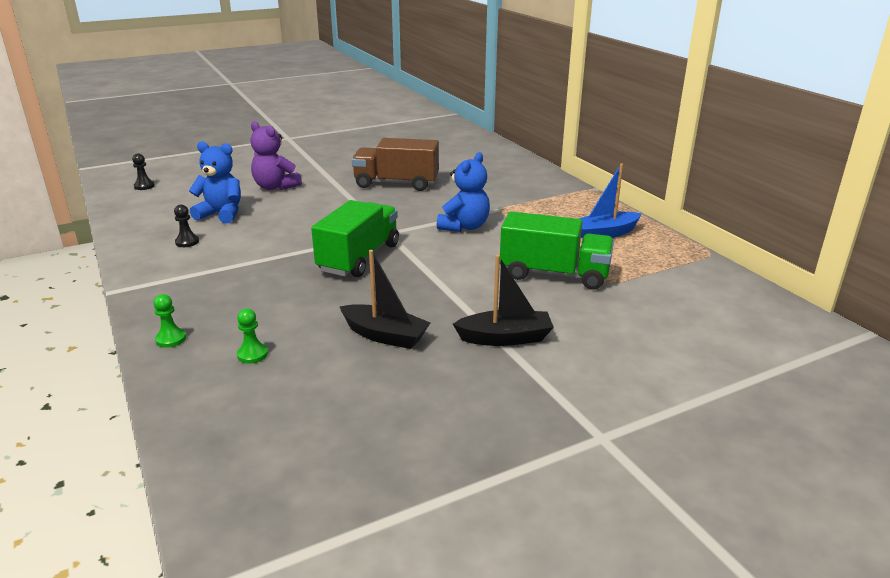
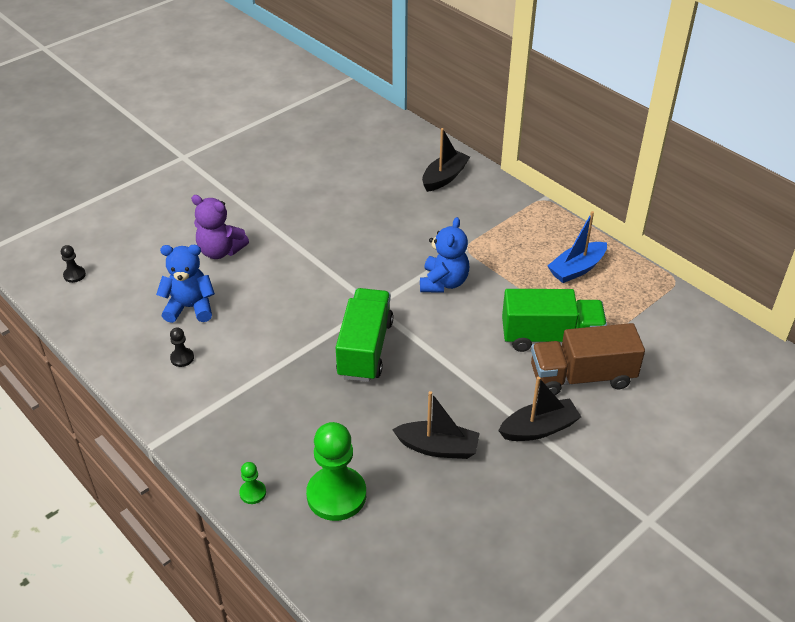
camera: 15 degrees left, 15 degrees up
(252, 354) = (336, 495): green pawn -> green pawn, size x2.26
(396, 183) = (345, 223): brown truck -> brown truck (581, 377)
(504, 168) = (444, 177): none -> black boat

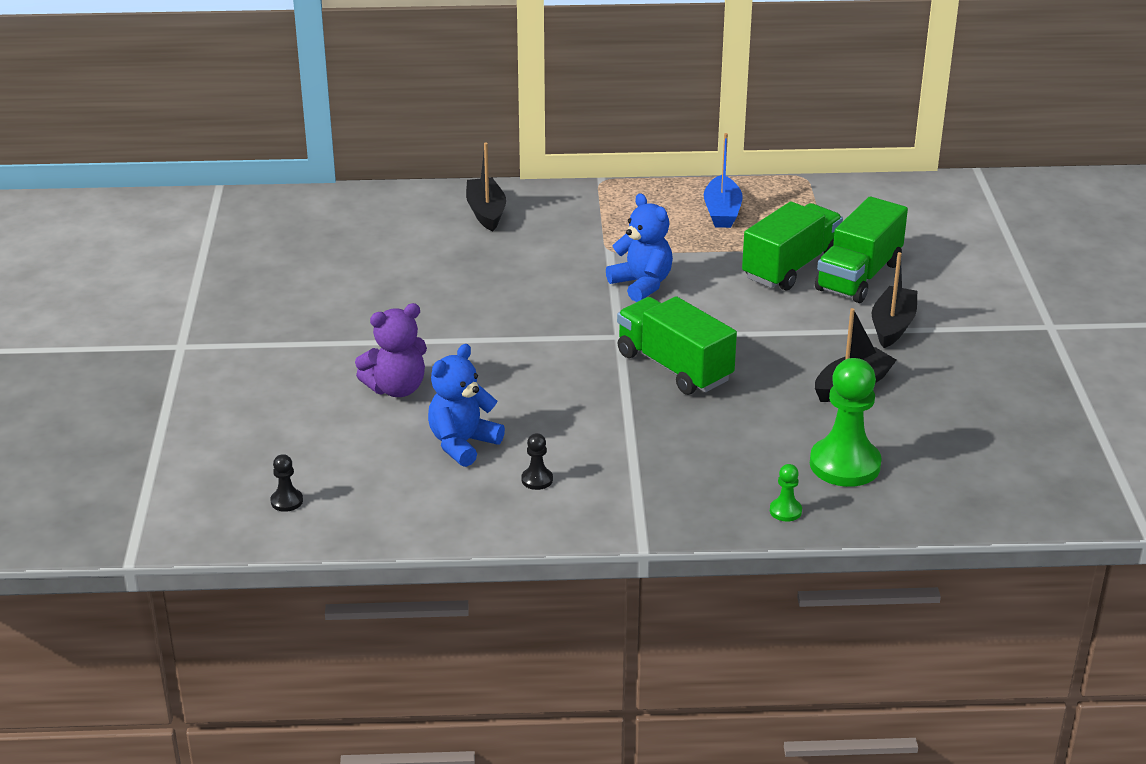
camera: 50 degrees left, 10 degrees down
(581, 377) = (858, 276): brown truck -> green truck

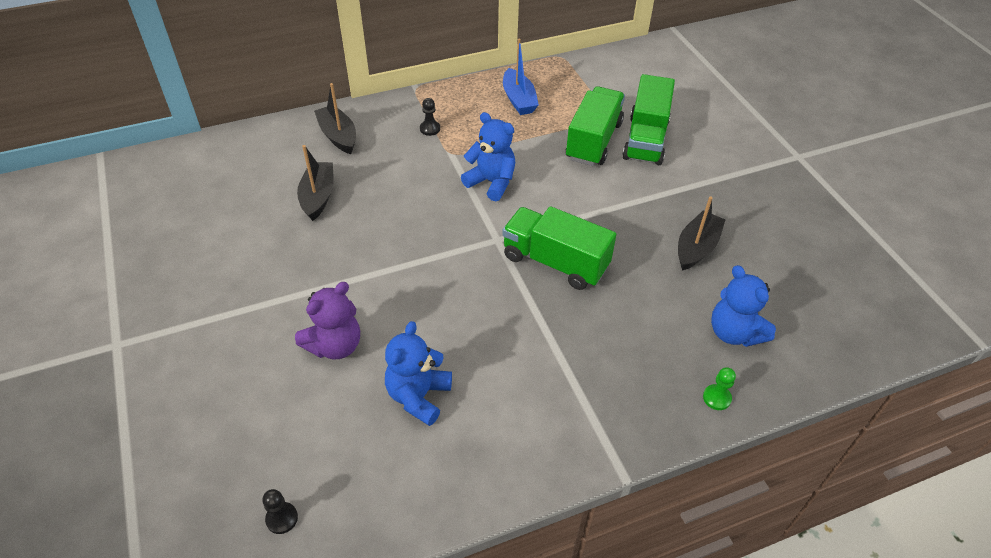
camera: 20 degrees left, 15 degrees up
(537, 480) = (500, 421): black pawn -> black pawn (430, 129)
(845, 465) = (734, 333): green pawn -> blue teddy bear
(892, 326) = (693, 181): black boat -> black boat (318, 196)

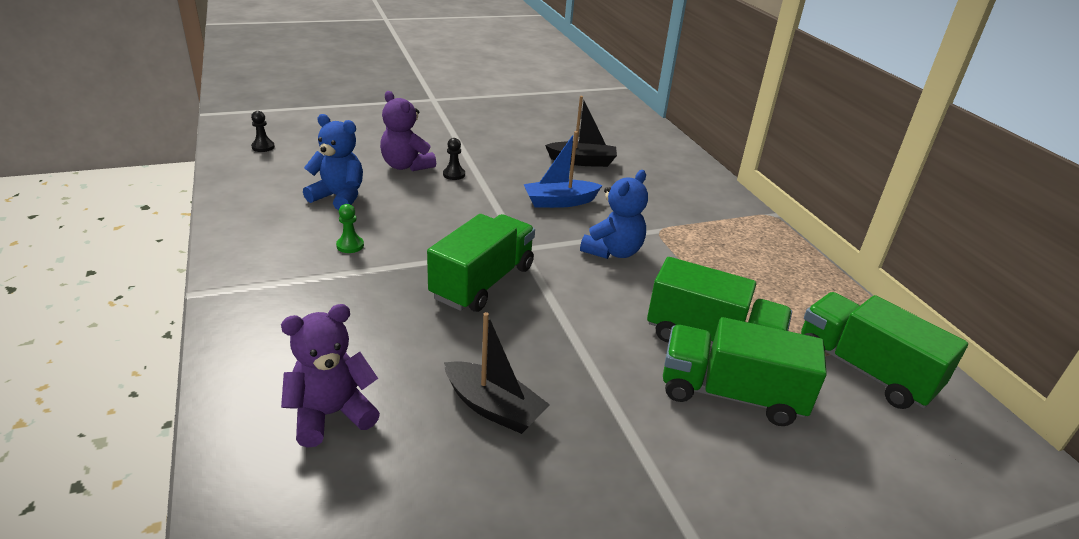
camera: 90 degrees right, 15 degrees down
(338, 136) = (671, 171): black boat -> none
(430, 129) = (698, 219): black pawn -> black pawn (454, 174)
(518, 100) = (780, 284): blue boat -> blue boat (559, 202)
(604, 82) = (864, 370): none -> green truck
(716, 398) = (242, 376): green pawn -> green pawn (350, 245)
(734, 333) = (331, 414): blue teddy bear -> purple teddy bear

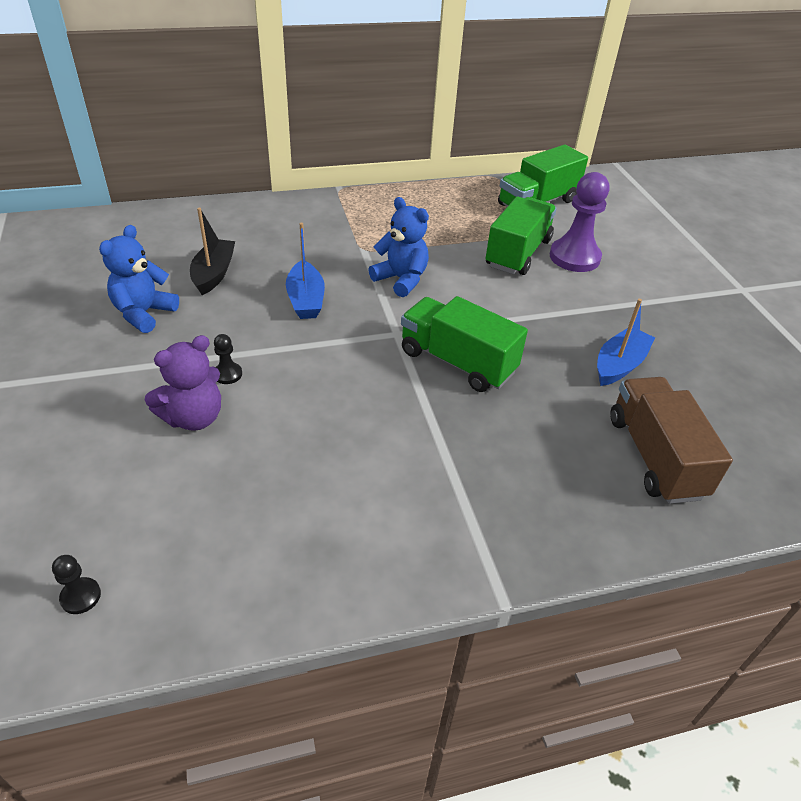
camera: 85 degrees left, 10 degrees up
(331, 414) = (655, 456): purple teddy bear -> brown truck
(339, 197) = (274, 481): blue teddy bear -> blue teddy bear (144, 313)
(350, 245) = (394, 462): green pawn -> none
(493, 408) = (619, 365): black boat -> blue boat
(731, 394) = (574, 257): green truck -> purple pawn

